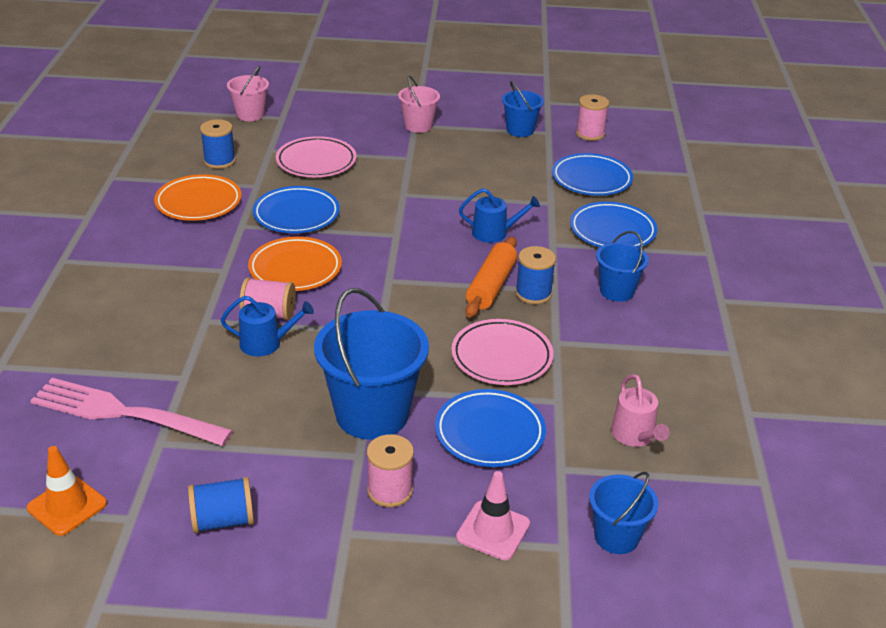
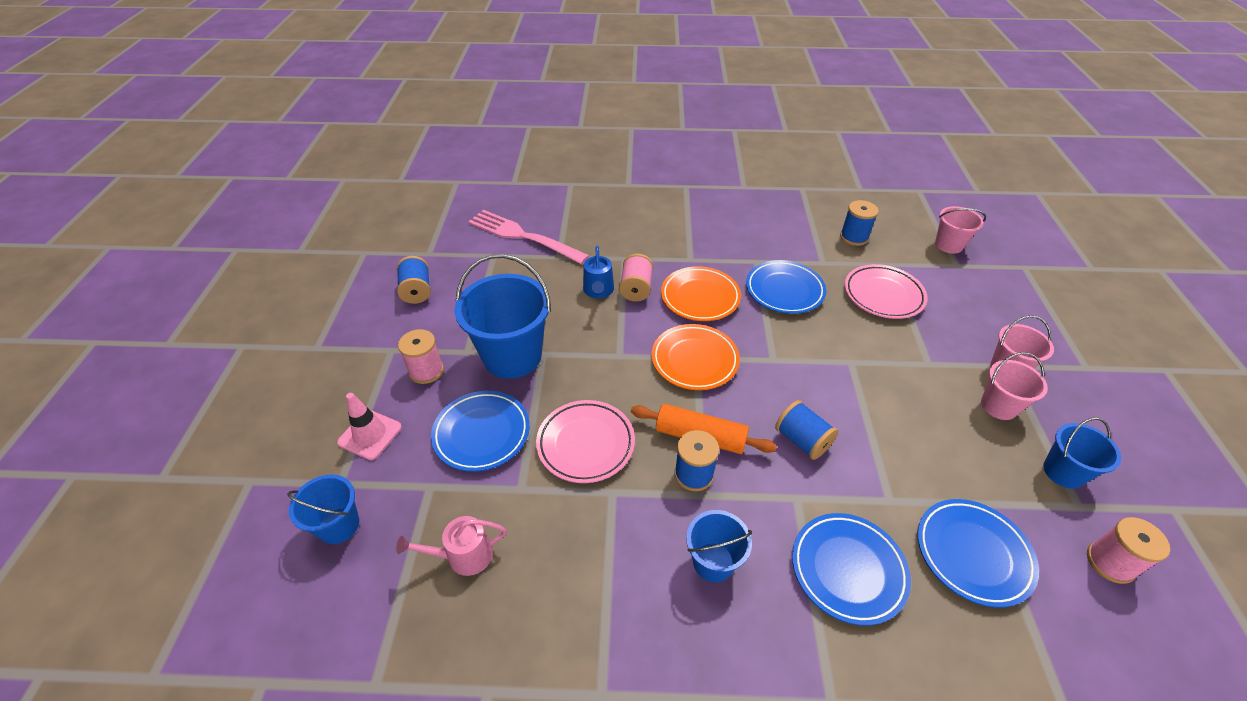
camera: 90 degrees right, 10 degrees up
(67, 506) = (444, 229): orange traffic cone -> none
(123, 413) = (523, 236): pink fork -> pink fork turned 75 degrees counterclockwise
(198, 203) = (782, 234): orange plate -> orange plate (694, 360)
(458, 139) = (999, 406): none -> pink bucket
(494, 233) = (802, 440): blue watering can -> blue spool

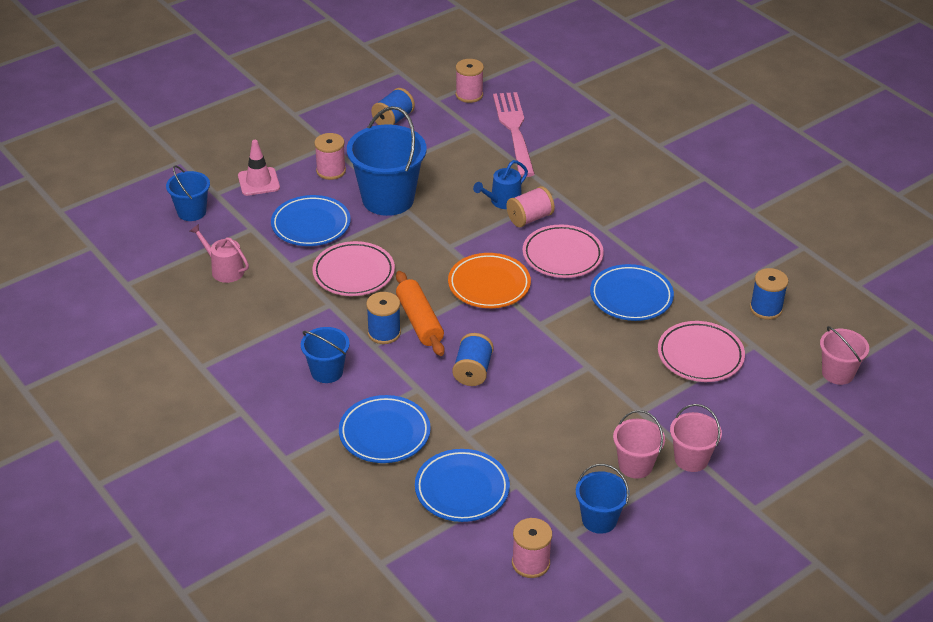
camera: 50 degrees right, 5 degrees down
(449, 234) = (469, 95): none -> pink spool
(700, 297) = (562, 255): orange plate -> pink plate

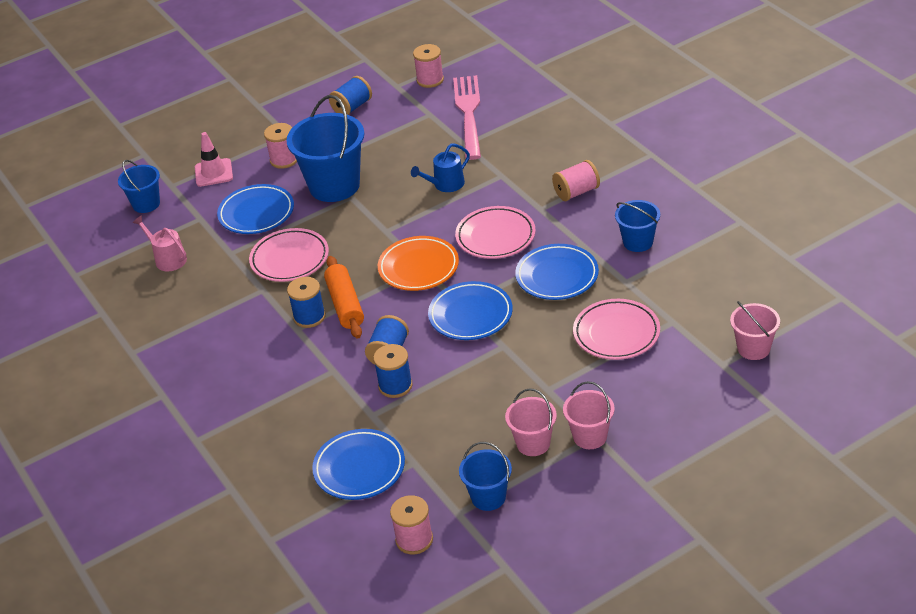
camera: 10 degrees right, 0 degrees up
(327, 371) = (249, 355): blue bucket -> blue bucket (638, 242)
(384, 433) = (294, 415): blue plate -> blue plate (470, 315)
(529, 218) = (469, 200): pink spool -> pink spool (576, 192)
(766, 309) = (691, 285): blue spool -> blue spool (395, 386)

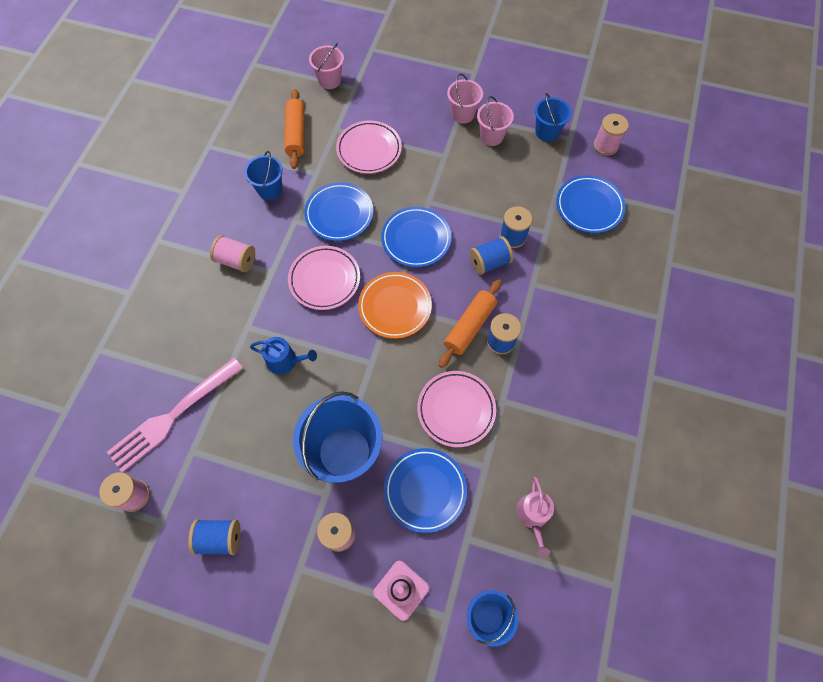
camera: 135 degrees left, 25 degrees up
(694, 288) = (296, 134): none -> orange rolling pin

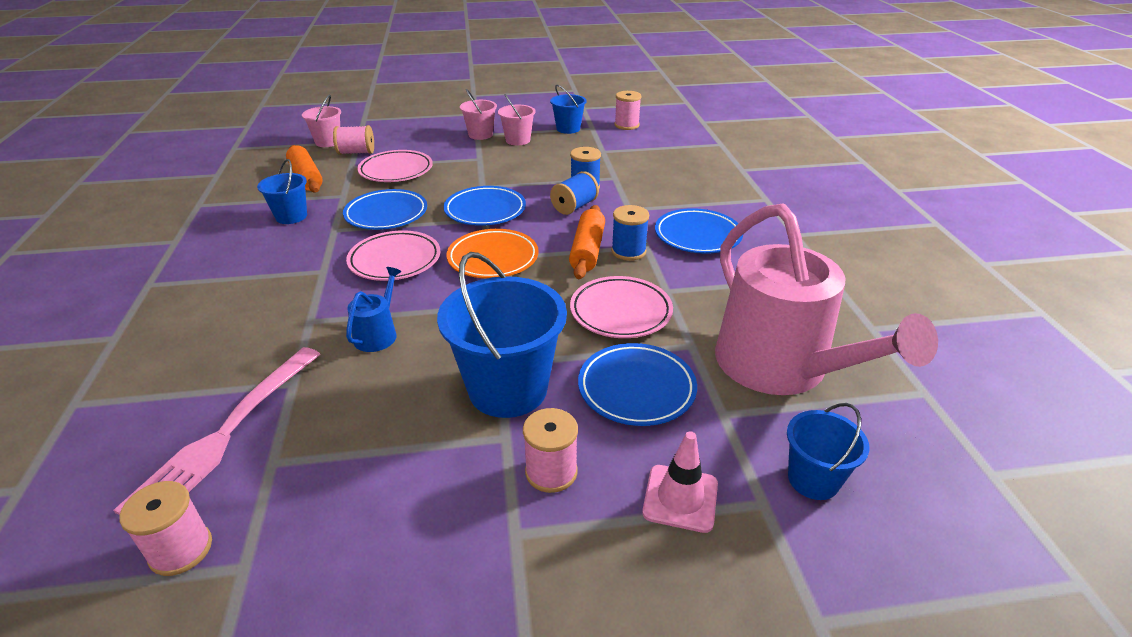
camera: 25 degrees left, 30 degrees down
(220, 538) = (362, 547): blue spool -> none
(236, 260) = (270, 274): pink spool -> pink spool (356, 152)
(285, 361) = (378, 334): blue watering can -> blue watering can turned 60 degrees counterclockwise
(533, 516) = (780, 367): pink watering can -> pink watering can, size x2.44
(589, 207) = (642, 157): blue plate -> blue plate (697, 236)

